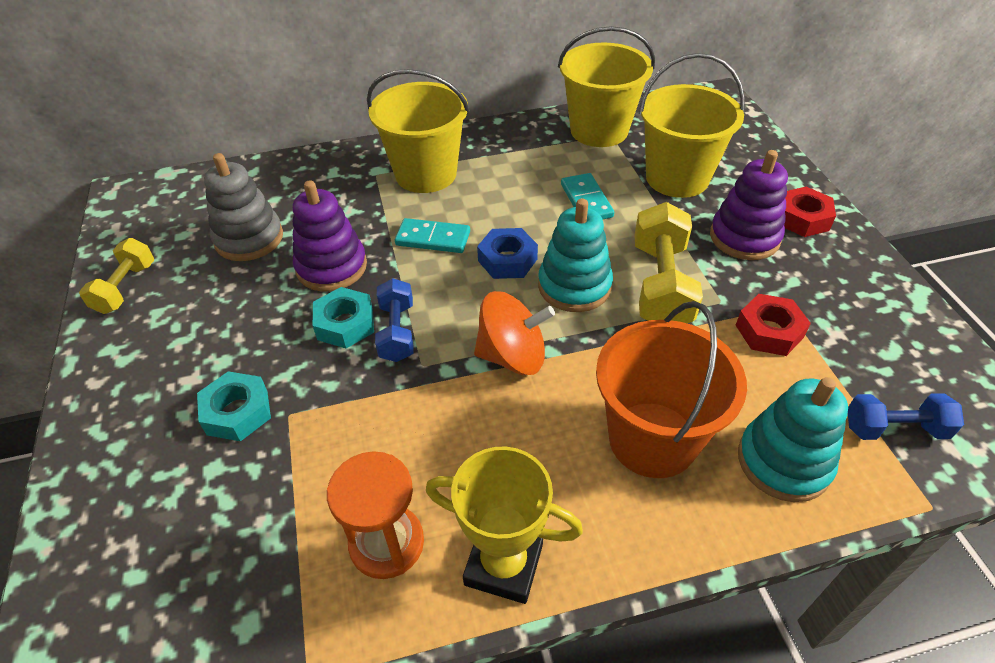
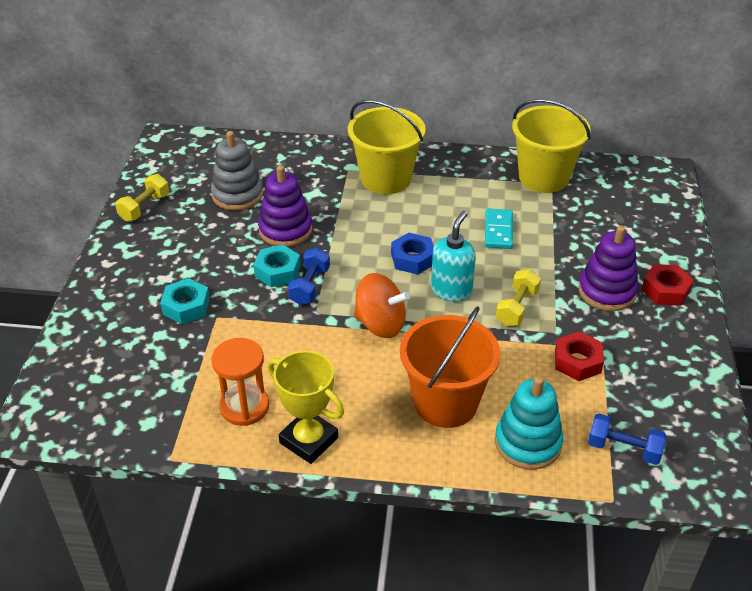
camera: 20 degrees right, 5 degrees down
(433, 238) = (366, 229): turquoise domino -> none
(574, 286) = (451, 290): turquoise stacking toy -> turquoise soap dispenser
(661, 285) = (517, 308): yellow dumbbell -> yellow dumbbell, size x0.62
(677, 178) = (583, 232): yellow bucket -> none

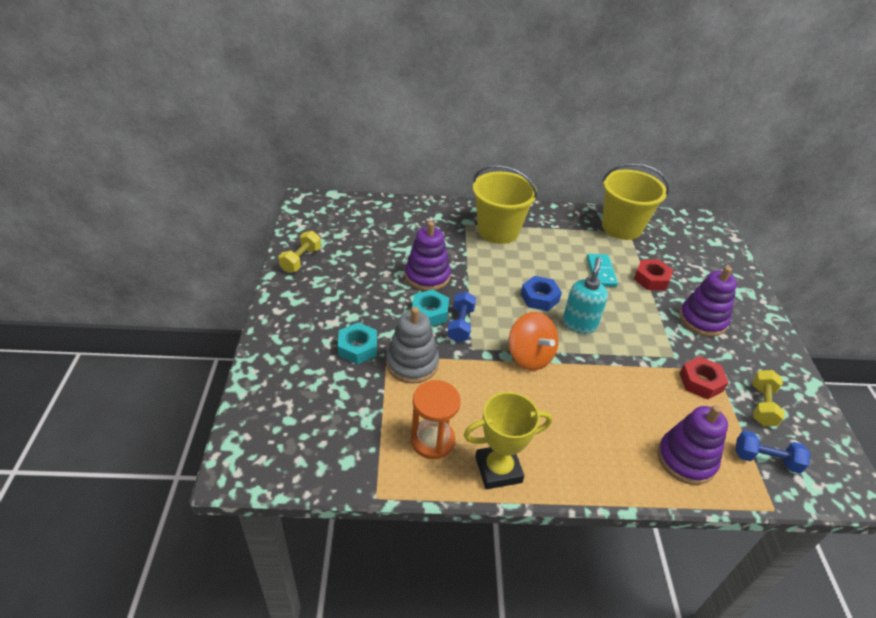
camera: 10 degrees left, 0 degrees up
(237, 195) = (379, 247): grey stacking toy -> grey stacking toy (412, 363)
(309, 440) = (498, 469): yellow trophy -> yellow trophy turned 45 degrees counterclockwise
(380, 324) = (529, 356): orange spinning top -> orange spinning top turned 45 degrees clockwise
(445, 402) = (606, 426): orange bucket -> none
(517, 308) = (636, 337): yellow dumbbell -> yellow dumbbell (762, 406)
(527, 443) = (686, 459): turquoise stacking toy -> purple stacking toy
(665, 290) = (747, 317): red nut -> red nut (651, 279)

